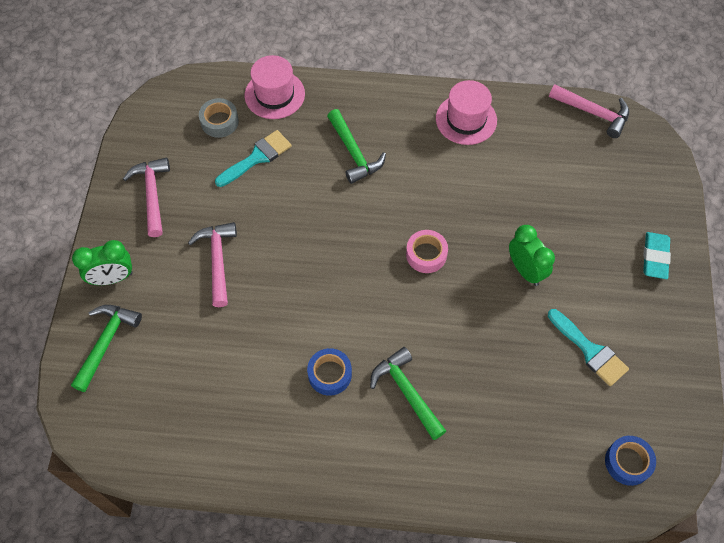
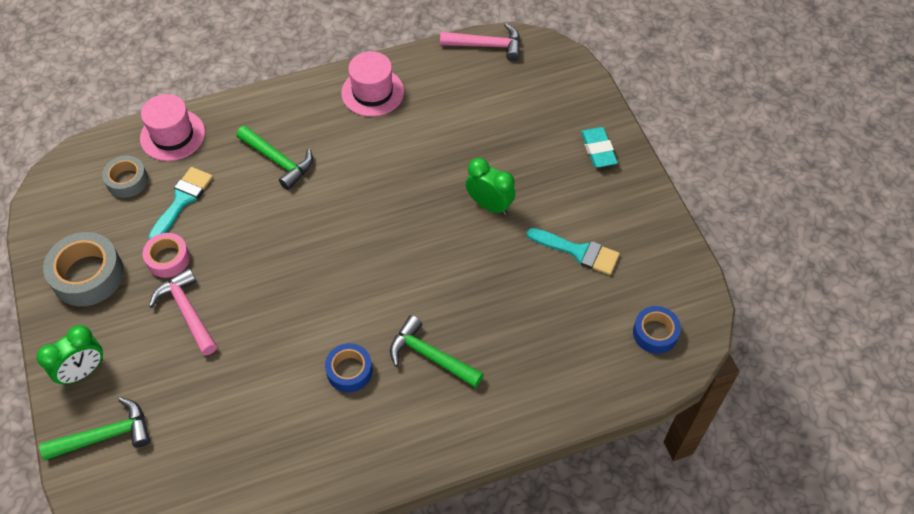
camera: 25 degrees left, 5 degrees down
(106, 342) = (106, 435): green hammer -> green hammer turned 75 degrees clockwise
(152, 194) = (88, 275): pink hammer -> grey tape
(426, 254) = (391, 226): pink tape -> pink tape (168, 259)

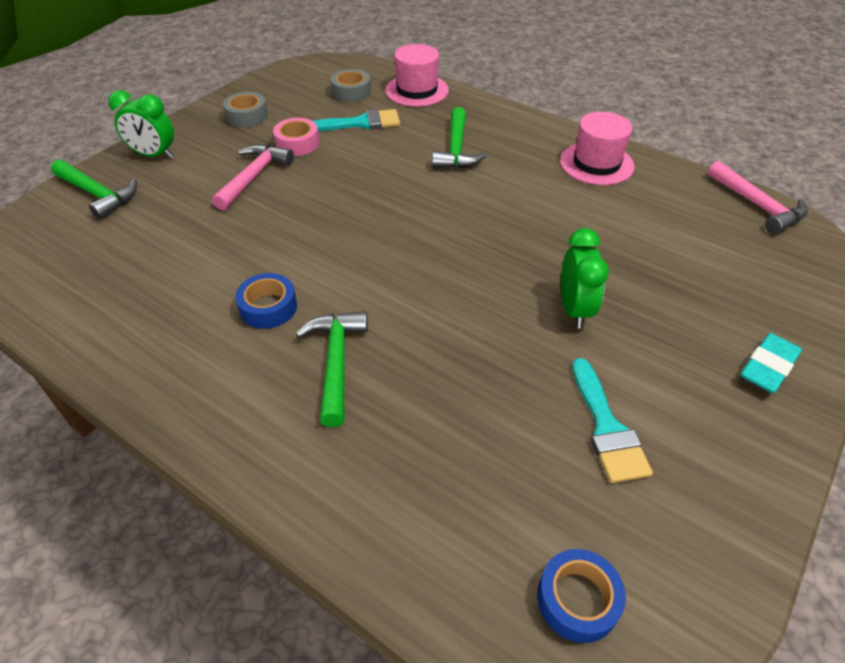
camera: 55 degrees right, 10 degrees down
(88, 275) = (247, 116): grey tape -> grey tape, size x0.61

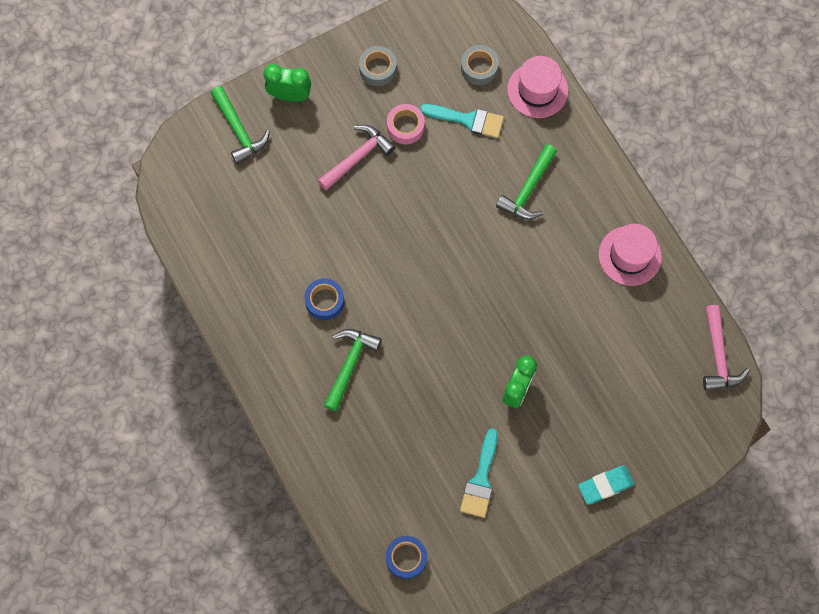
camera: 25 degrees right, 25 degrees up
(154, 155) = (290, 95): green clock -> green clock turned 150 degrees clockwise

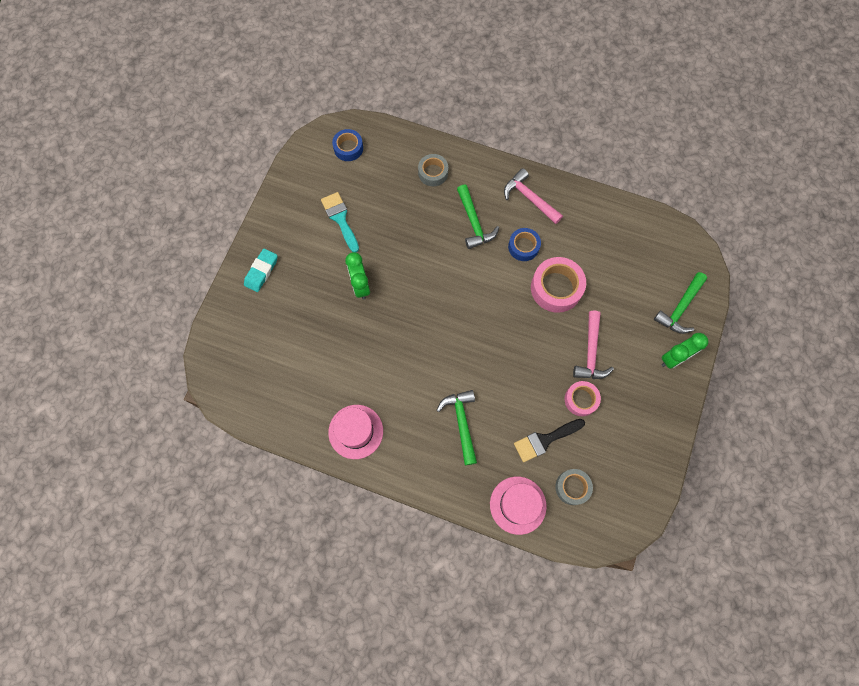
camera: 140 degrees right, 0 degrees up
(239, 130) = (680, 308): green hammer -> green hammer turned 75 degrees counterclockwise
(332, 237) = (556, 288): none -> pink tape
(378, 69) = (638, 426): grey tape -> grey tape (433, 173)
(468, 120) = (545, 440): turquoise brush -> black brush
(718, 356) = (245, 409): pink hammer -> pink hammer (529, 198)

